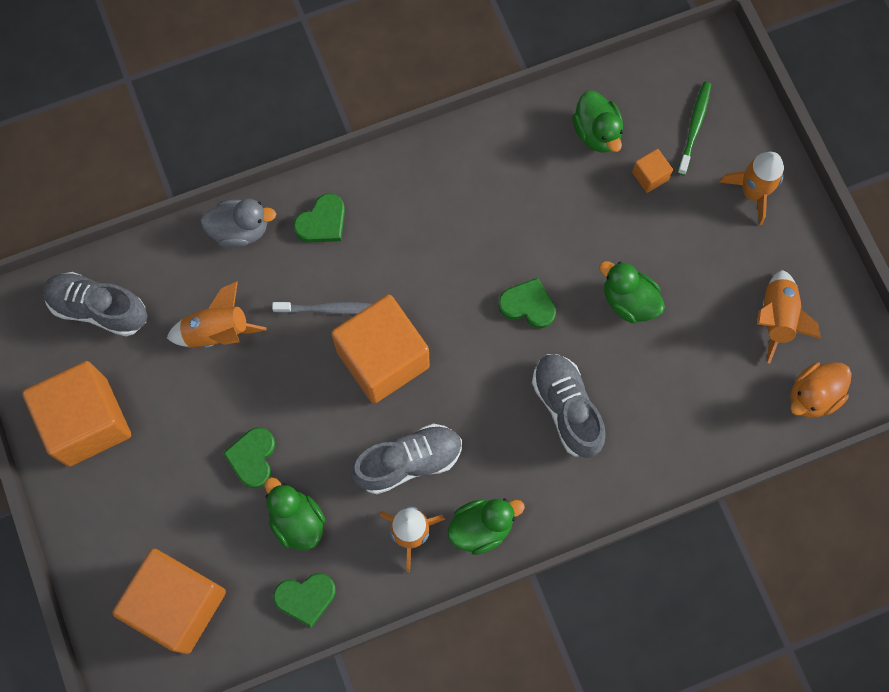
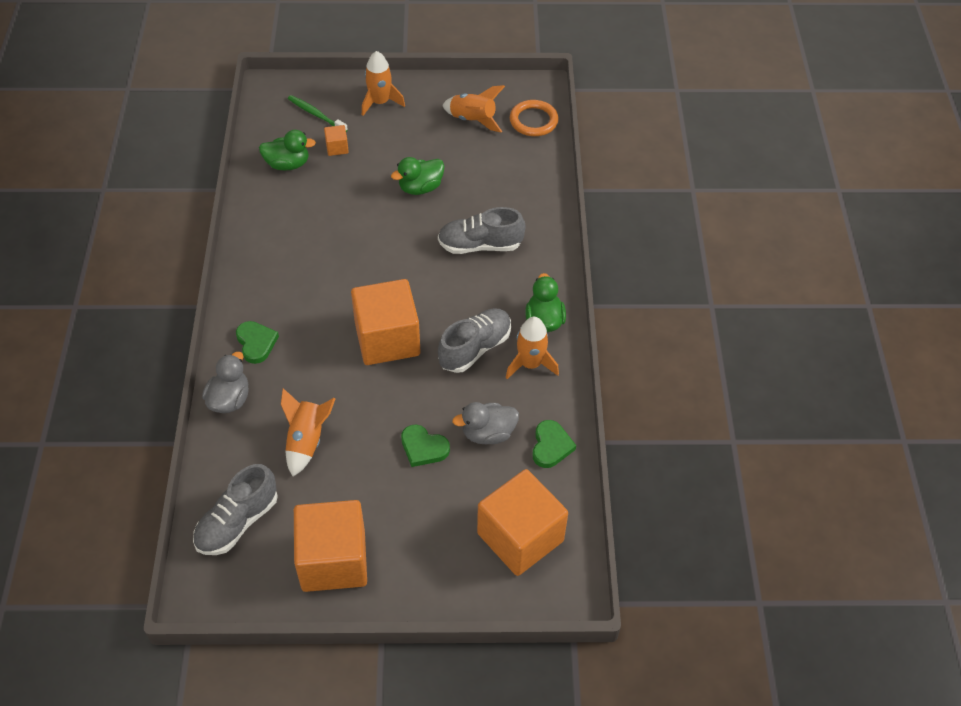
camera: 70 degrees left, 20 degrees down
(297, 521) = (488, 433): green duck -> grey duck
(330, 309) = (330, 359): grey toothbrush -> none
(408, 462) = (475, 348): grey shoe -> grey shoe turned 45 degrees clockwise
(528, 305) = (393, 242): green heart -> none
(813, 396) = (533, 121): orange duck -> orange ring

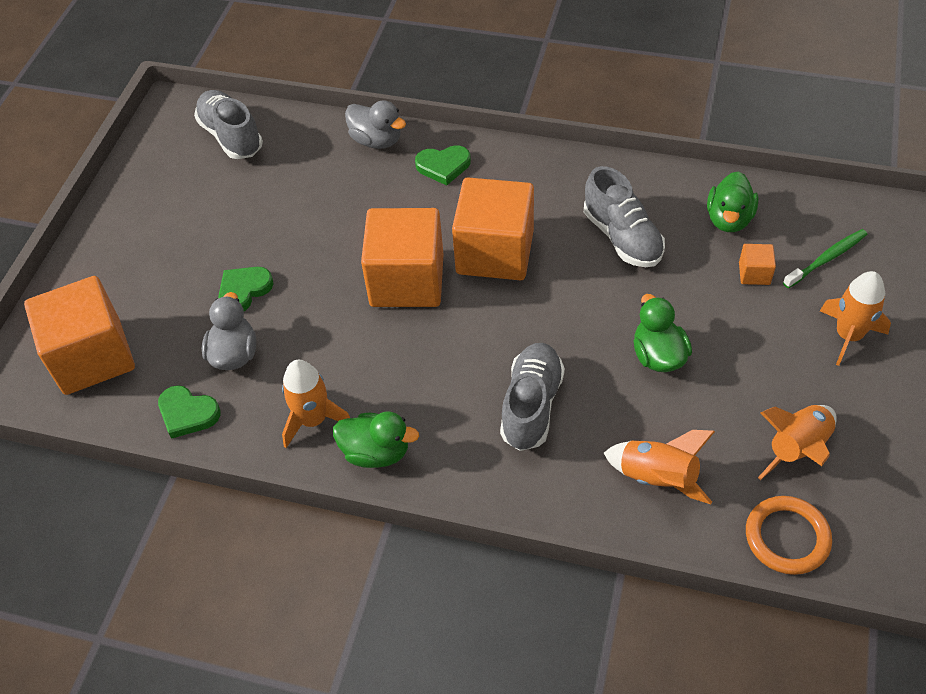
camera: 110 degrees right, 0 degrees up
(306, 441) = (298, 194): orange rocket -> orange rocket (657, 478)
(333, 560) = (153, 200): orange cube -> orange cube (495, 252)
(475, 348) = (360, 365): grey shoe -> grey shoe (622, 237)

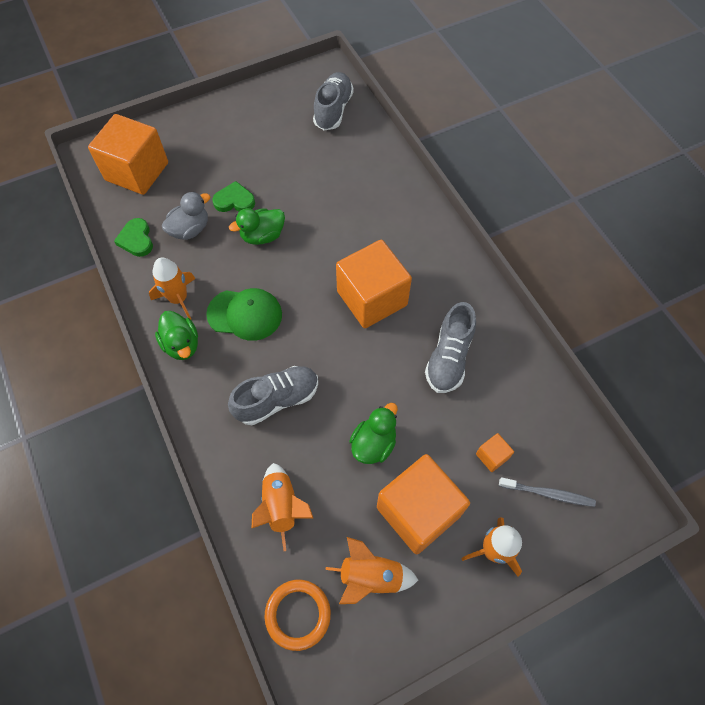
camera: 45 degrees right, 10 degrees up
(377, 140) = (398, 177): grey duck -> none
(399, 370) = (245, 314): none -> green cap
(407, 280) = (310, 270): orange cube -> orange cube (418, 511)
(443, 166) = (411, 224): green heart -> none
(729, 219) = (524, 409): green duck -> green duck (262, 236)
(827, 258) = (548, 494): green toothbrush -> grey toothbrush

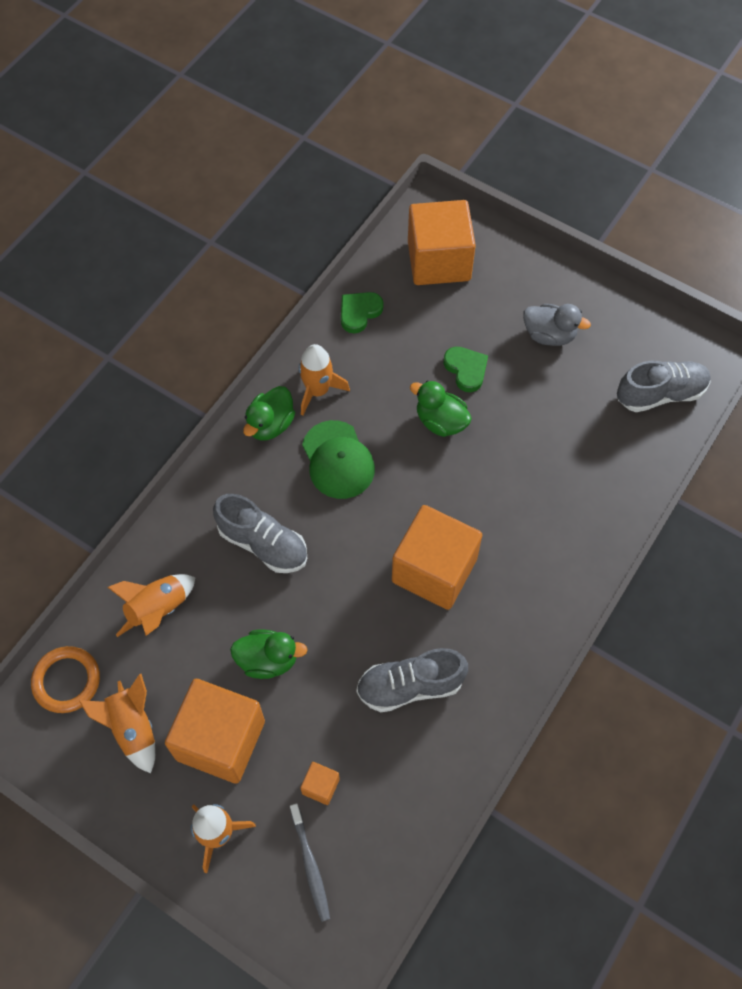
camera: 60 degrees right, 0 degrees up
(190, 229) = (403, 351): grey duck -> grey duck (549, 335)

